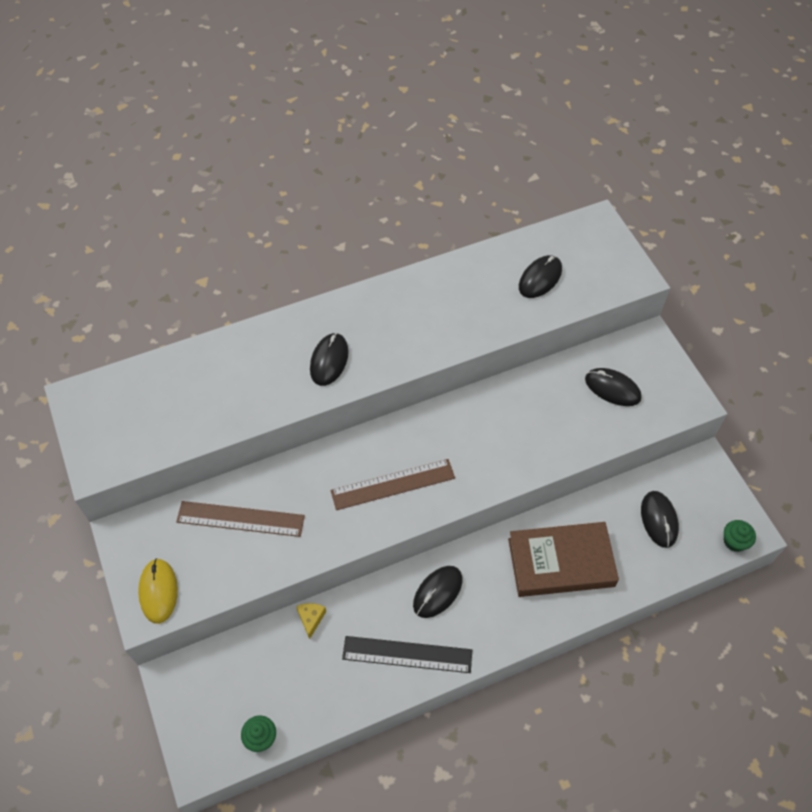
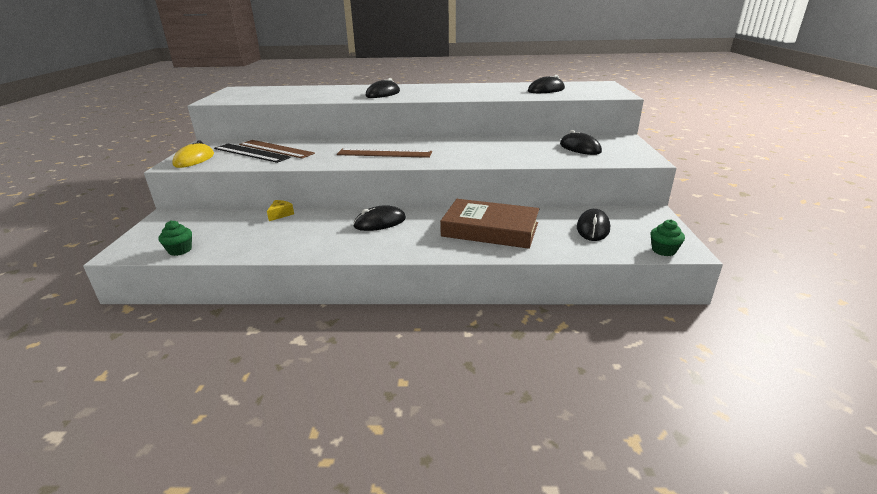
camera: 25 degrees right, 30 degrees down
(407, 654) = (326, 241): black ruler -> black ruler (251, 153)

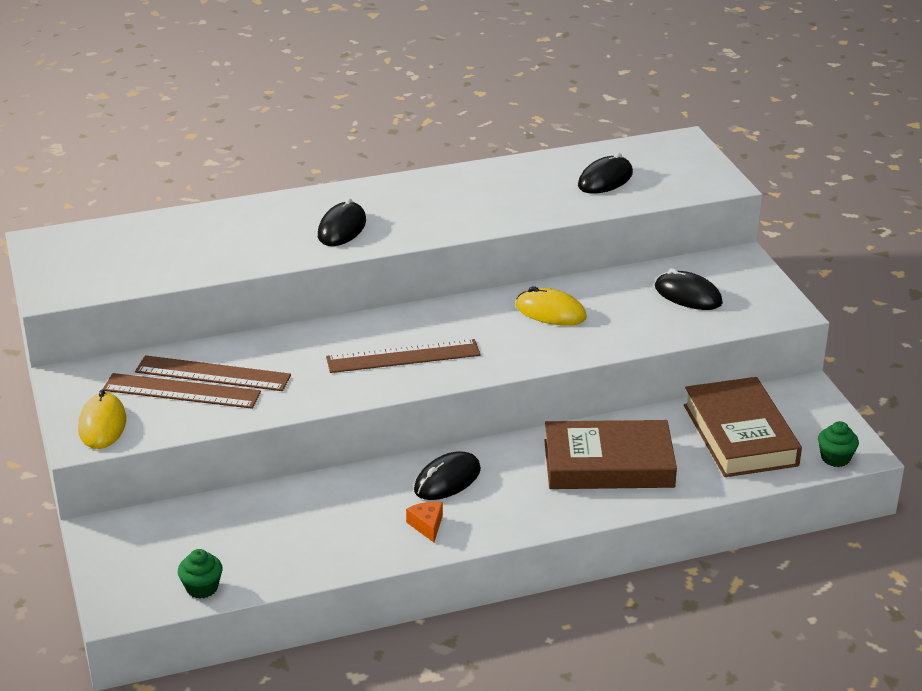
camera: 20 degrees left, 5 degrees up
(251, 153) = (181, 391): black ruler -> brown ruler
(280, 214) = (284, 493): yellow cheese -> none
(345, 242) = (427, 525): none -> orange cheese
(487, 146) = (550, 312): none -> yellow mouse
(593, 228) = (740, 435): black mouse -> brown book

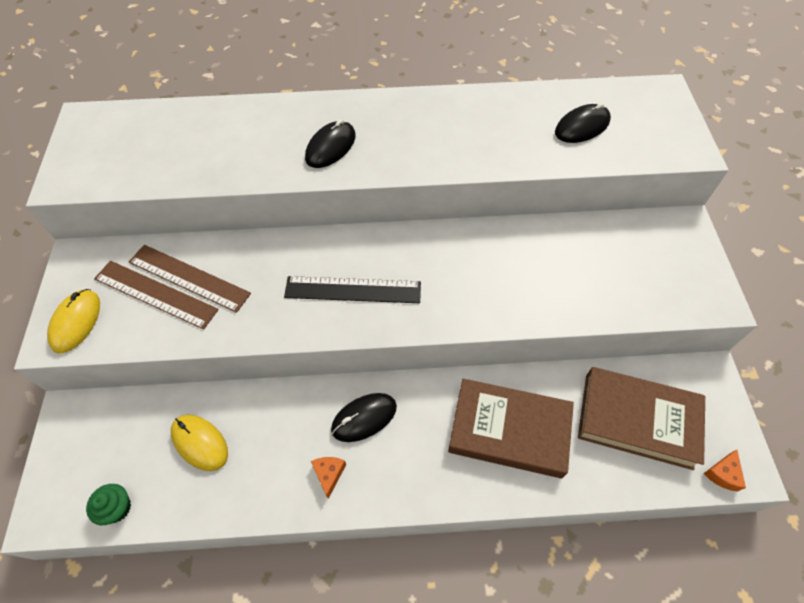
camera: 15 degrees right, 25 degrees up
(403, 356) = (353, 290): brown ruler -> black ruler
(550, 312) = (497, 259): yellow mouse -> yellow mouse (200, 443)
(688, 295) = (627, 262): black mouse -> none
(740, 435) = (637, 420): brown book -> brown book turned 75 degrees counterclockwise
(835, 458) = (722, 474): green cupcake -> orange cheese

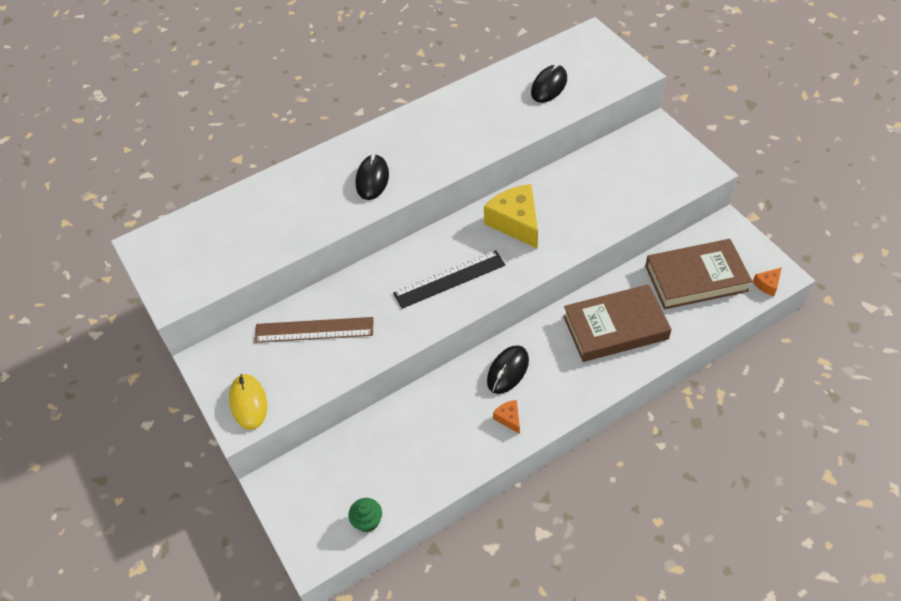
camera: 25 degrees left, 5 degrees down
(155, 294) = (297, 354): brown ruler -> none
(200, 443) = (396, 448): yellow mouse -> none
(462, 261) = (516, 222): none -> yellow cheese
(722, 474) = (767, 284): orange cheese -> orange cheese turned 45 degrees clockwise

